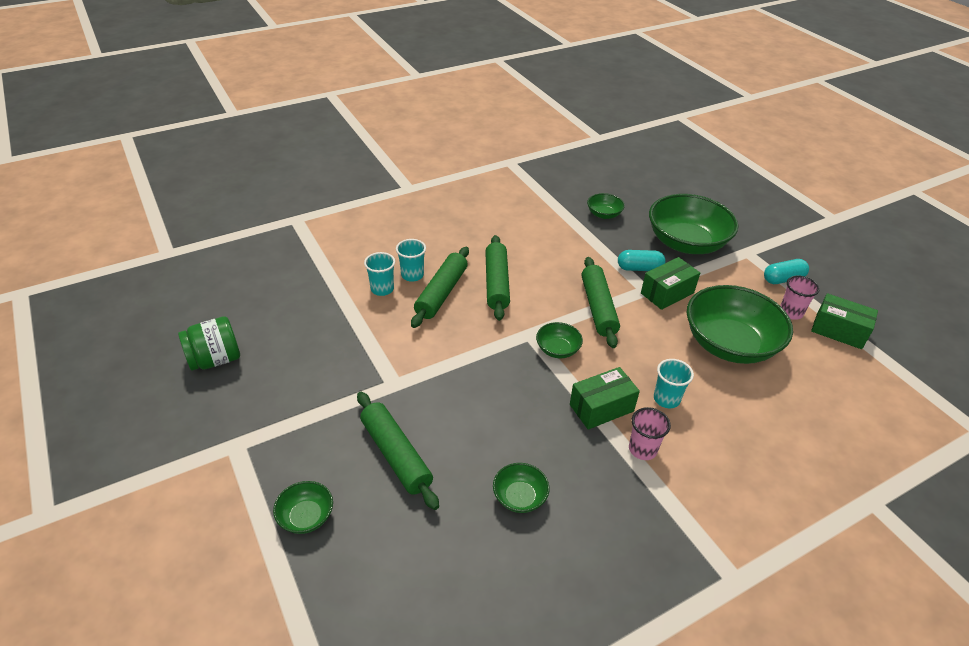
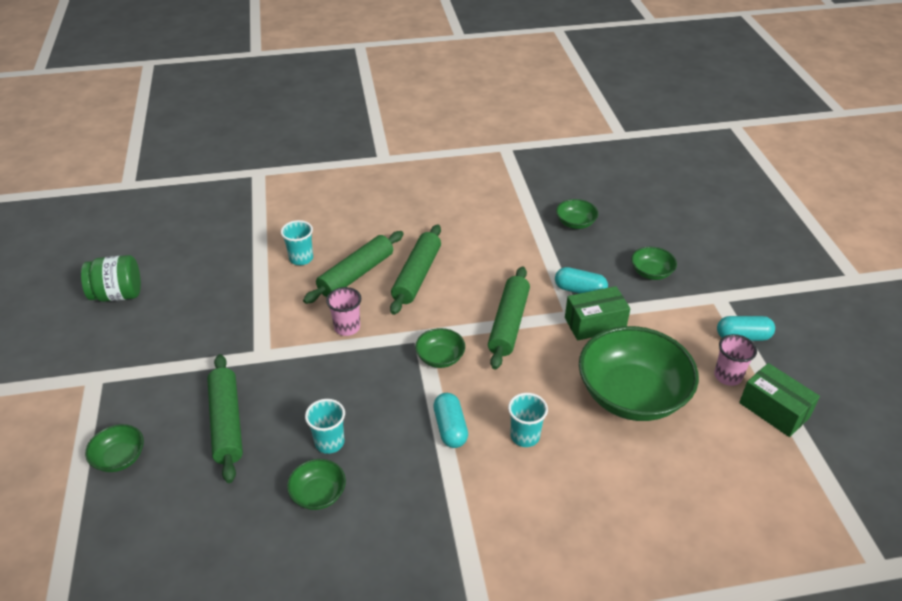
camera: 20 degrees right, 0 degrees up
(412, 275) = (337, 250): turquoise cup -> turquoise cup (329, 442)
(601, 408) = (450, 428): green box -> turquoise capsule
(642, 449) = (468, 481): pink cup -> pink cup (347, 327)
(686, 243) = (651, 272): green bowl -> green bowl, size x0.45

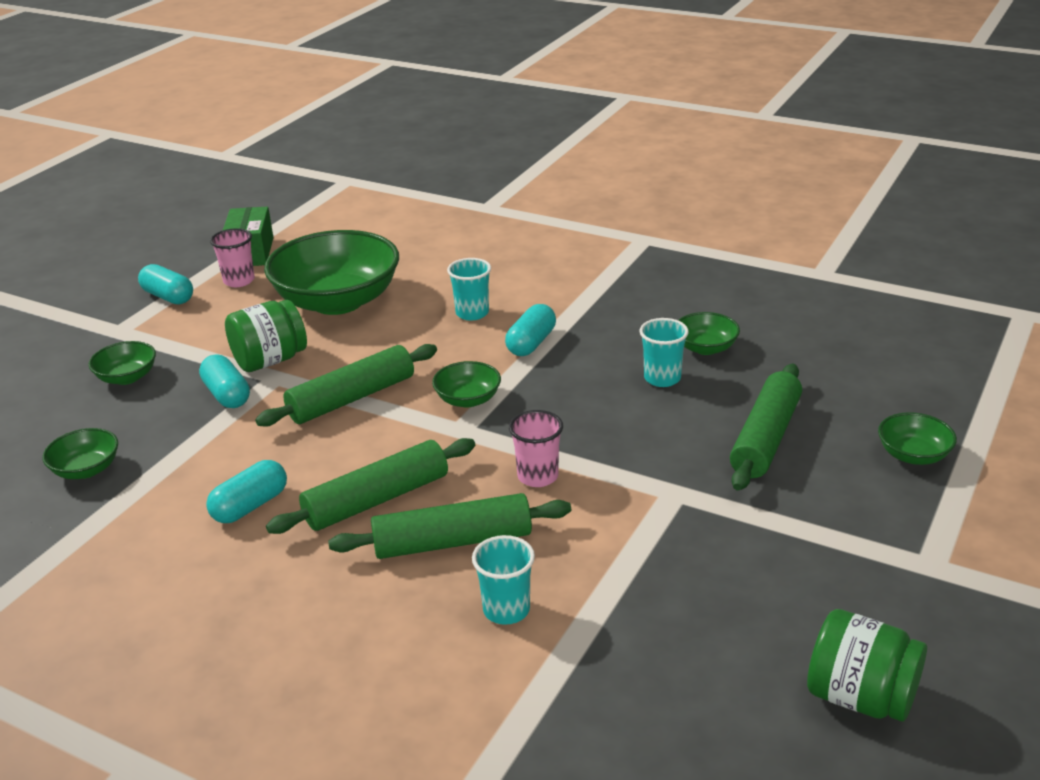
camera: 140 degrees left, 10 degrees down
(473, 245) = (250, 506): none -> turquoise capsule
(595, 324) = (270, 360): green box -> green jar

